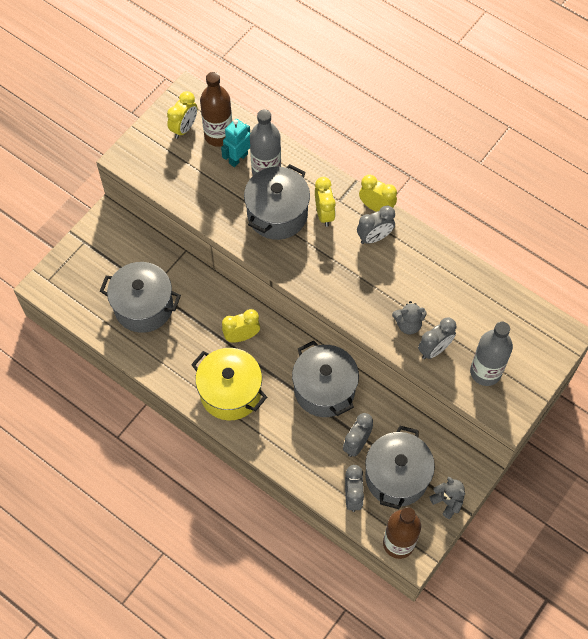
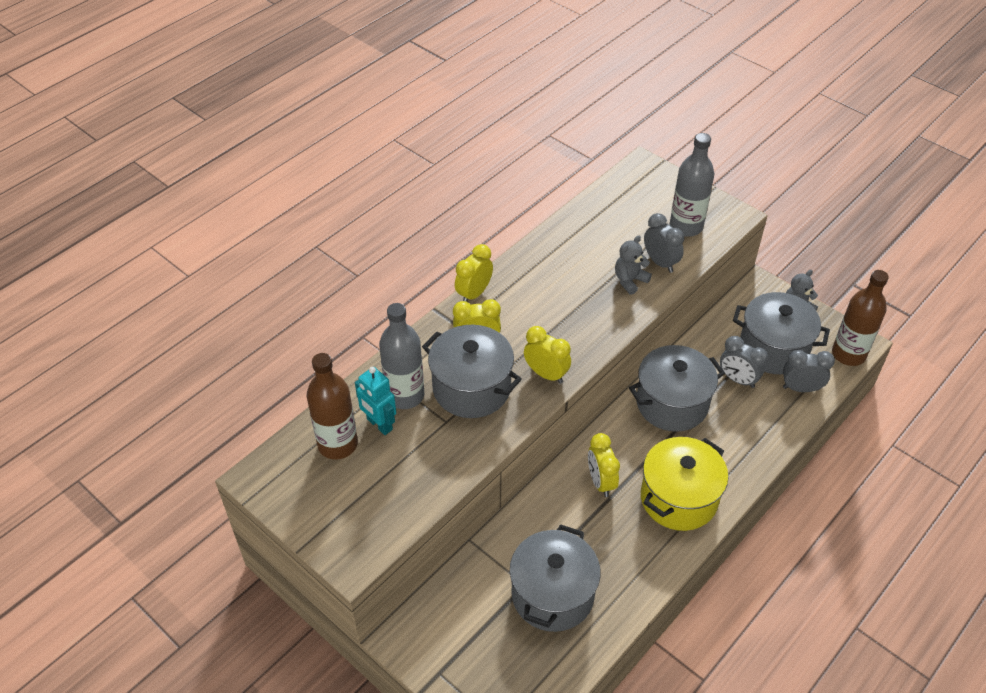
camera: 85 degrees left, 15 degrees down
(184, 128) = (316, 484): yellow clock -> yellow clock (546, 374)
(374, 237) = (515, 299): grey clock -> none
(408, 324) = (630, 280): grey teddy bear -> grey teddy bear turned 135 degrees counterclockwise

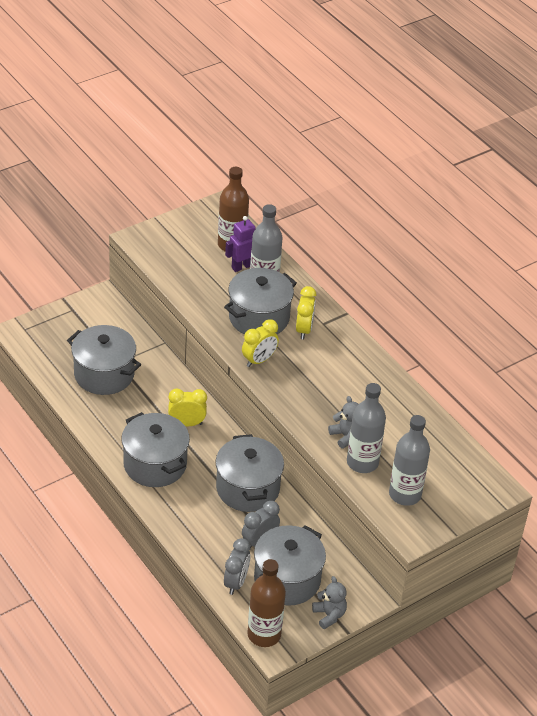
camera: 100 degrees right, 5 degrees down
(379, 424) = (242, 266): turquoise robot -> purple robot
(474, 294) = (357, 338): yellow clock -> none
(660, 262) = (362, 462): grey clock -> grey bottle
(678, 498) = (155, 464): yellow pot -> grey pot

